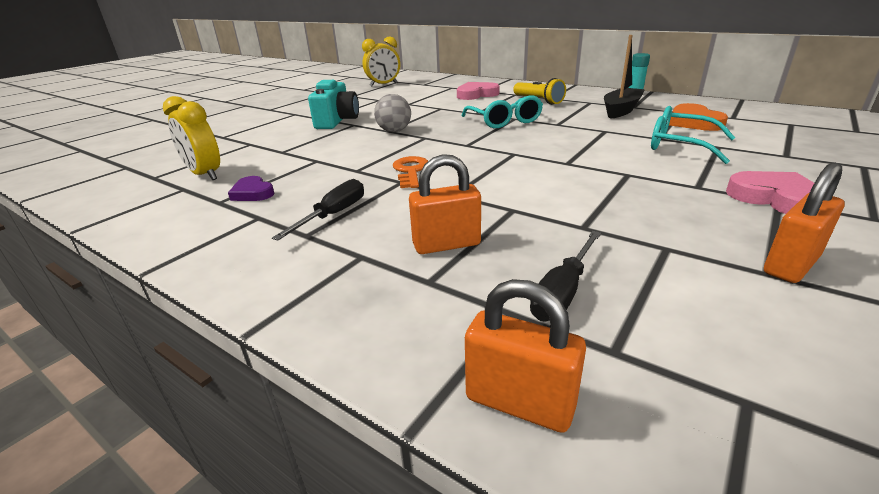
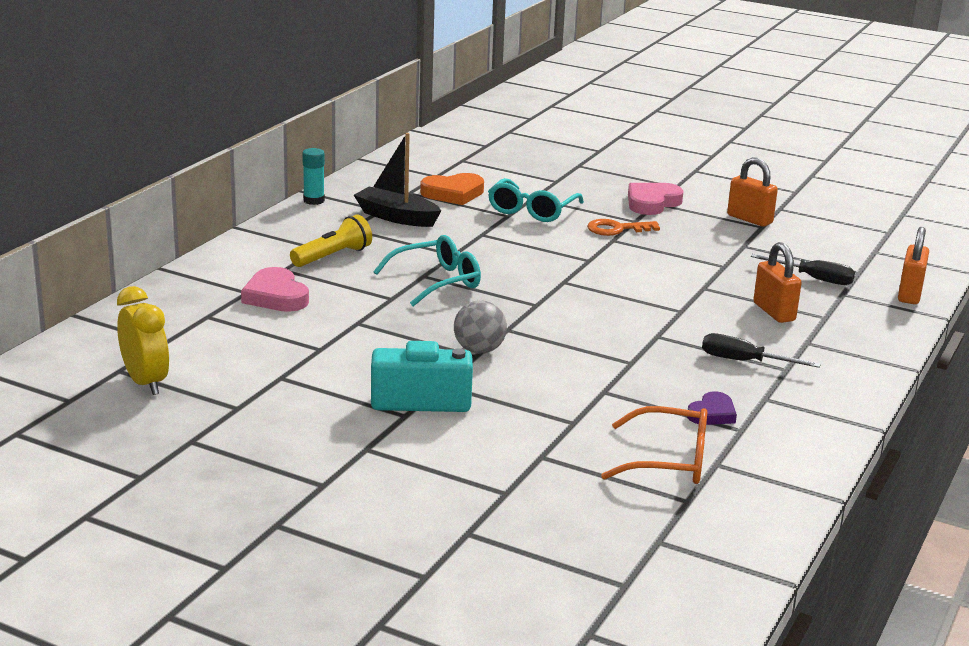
camera: 100 degrees left, 5 degrees down
(205, 175) = (669, 461): yellow clock -> orange glasses
(410, 171) = (627, 332): orange key -> orange key (616, 229)

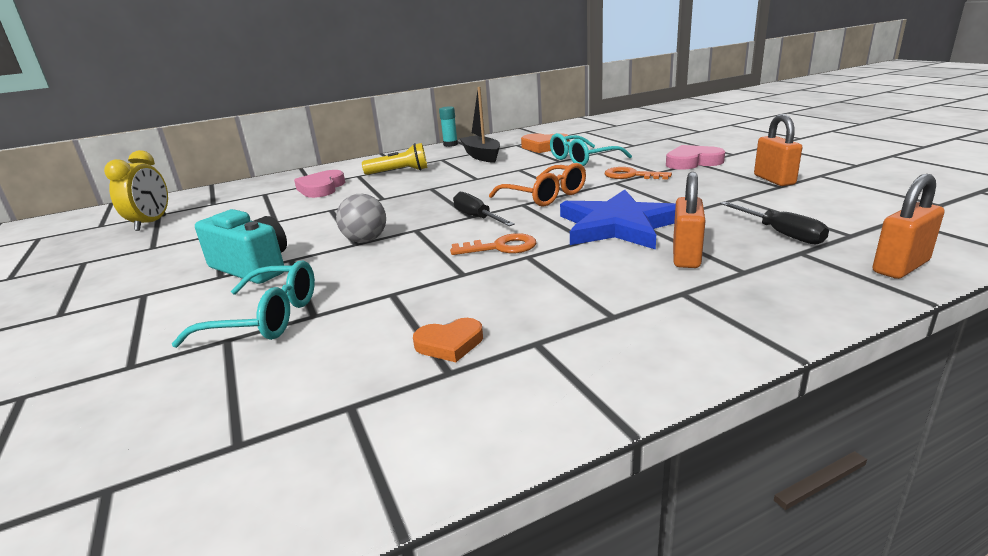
camera: 40 degrees right, 0 degrees up
(437, 281) = (432, 192): turquoise glasses -> turquoise glasses (266, 318)
(621, 332) = (501, 247): none -> orange key
(669, 461) = (313, 384): orange glasses -> orange glasses (545, 196)
(686, 292) = (618, 226): none -> blue star
(712, 414) = (449, 344): purple heart -> orange heart
(744, 361) = (576, 297): black screwdriver -> black screwdriver (477, 218)

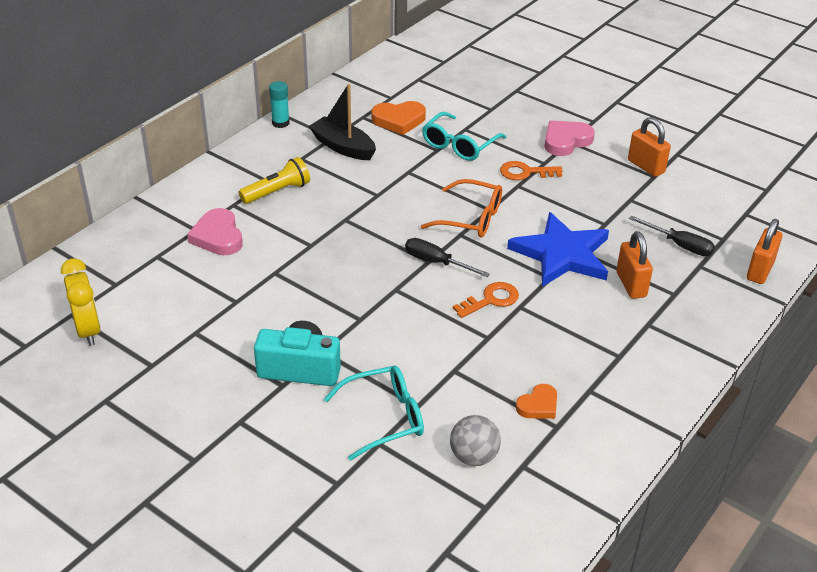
camera: 30 degrees left, 15 degrees up
(365, 240) = (365, 313): grey ball -> grey ball (473, 456)

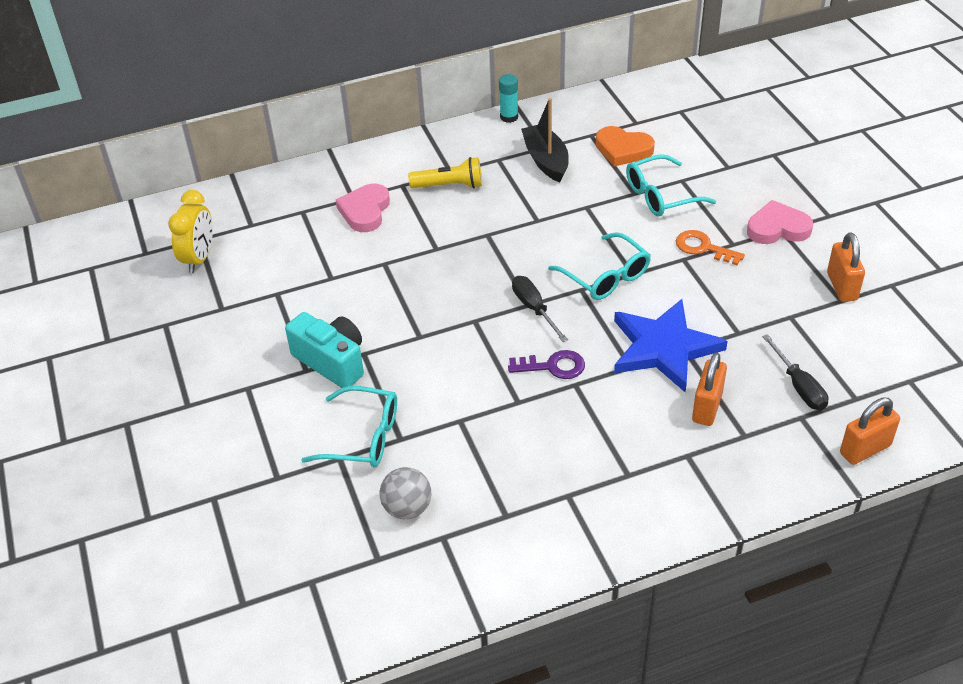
camera: 35 degrees right, 5 degrees up
(471, 218) = (606, 276): orange glasses -> turquoise glasses
(491, 300) = (553, 366): orange key -> purple key
(538, 405) = (506, 487): orange heart -> none

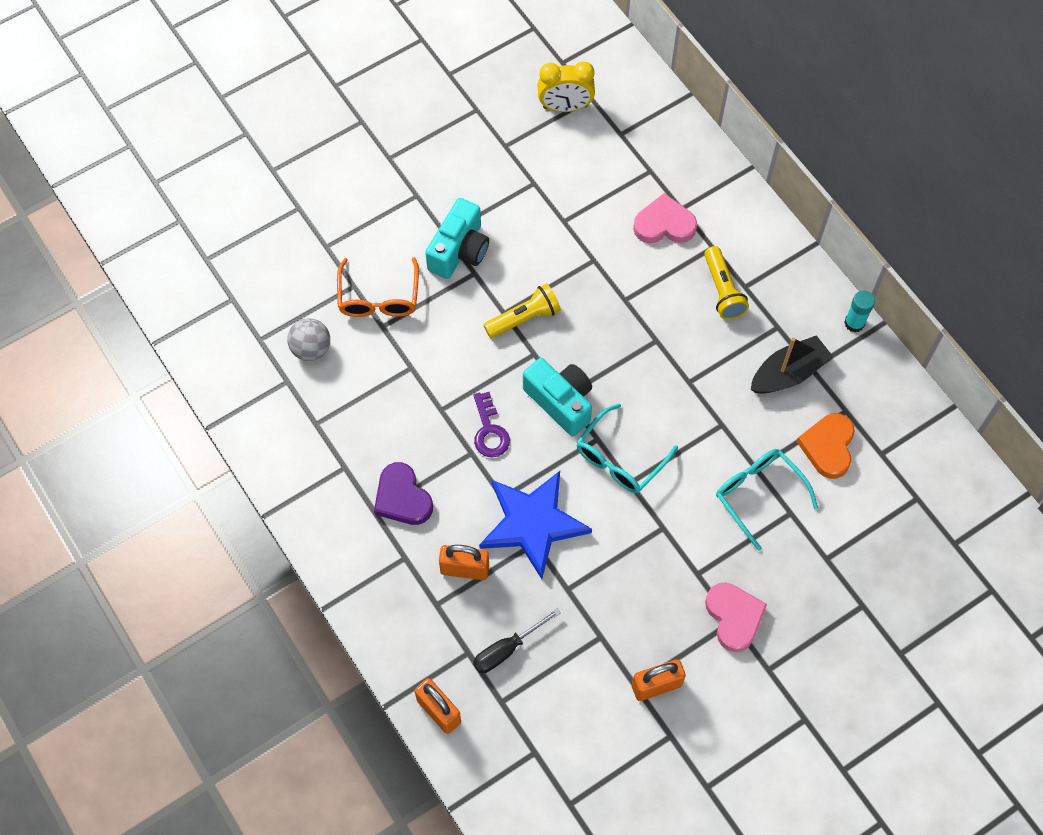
camera: 75 degrees right, 20 degrees up
(363, 437) = (379, 297): turquoise glasses -> orange glasses
(431, 322) = (524, 318): none -> yellow flashlight
(534, 309) = (560, 402): black screwdriver -> turquoise camera
(615, 448) = (402, 498): none -> purple heart
(703, 248) = (684, 545): orange key -> none

